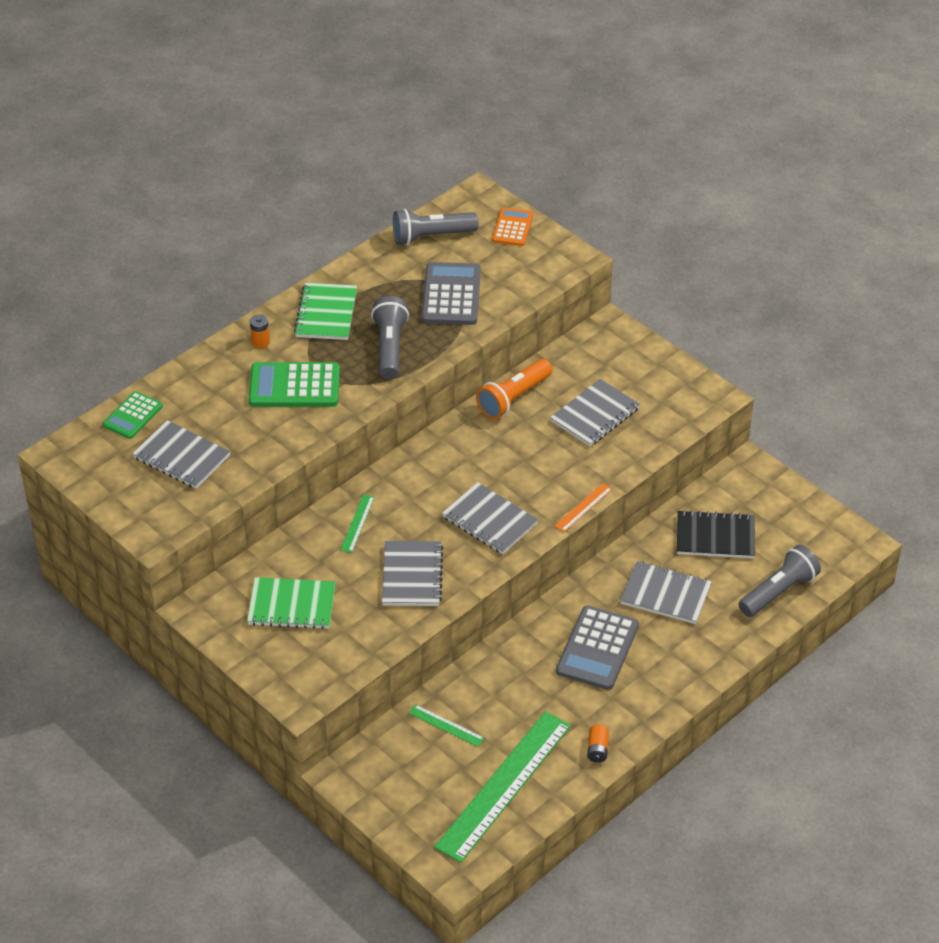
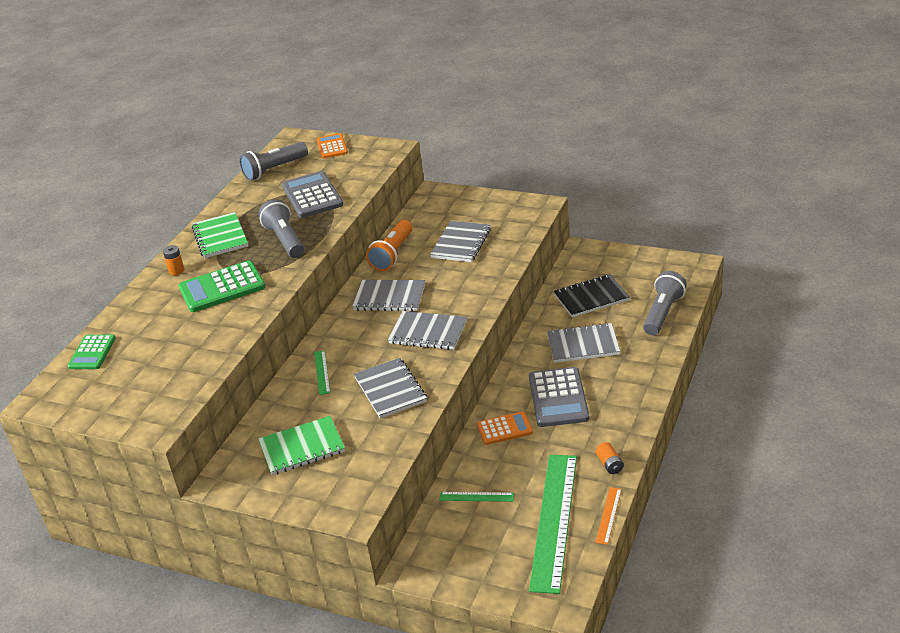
camera: 20 degrees left, 10 degrees down
(181, 457) = (152, 365): grey notebook -> grey notebook (389, 297)
(520, 661) = (504, 429): none -> orange calculator
(583, 507) = (494, 299): orange ruler -> orange ruler (608, 515)

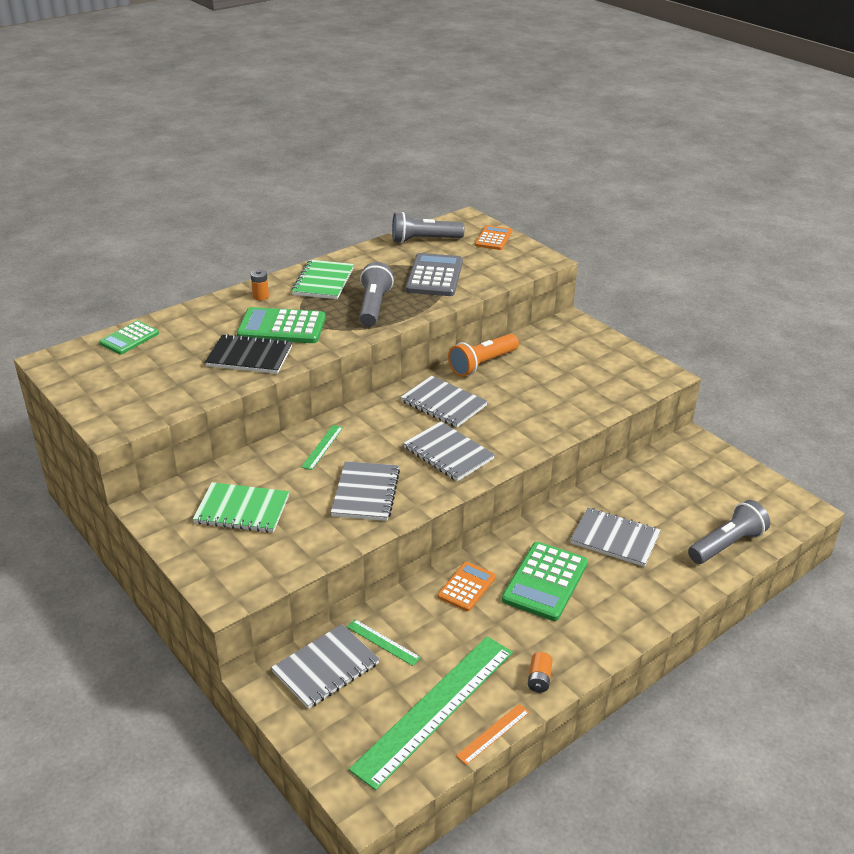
camera: 25 degrees right, 0 degrees up
(461, 243) = (555, 380): grey notebook -> grey notebook (326, 668)
(504, 429) = (467, 587): orange calculator -> orange calculator turned 75 degrees counterclockwise
(558, 398) = (545, 581): grey calculator -> green calculator
(591, 298) = (663, 494): black notebook -> black notebook (249, 356)

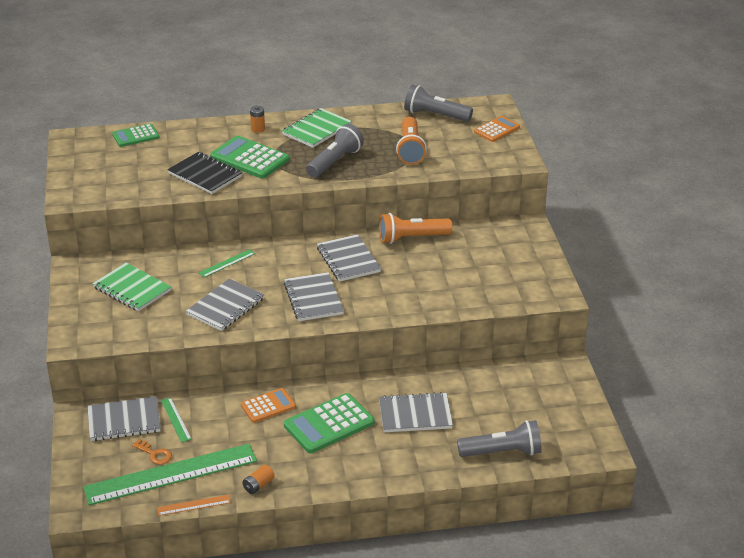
camera: 30 degrees right, 0 degrees up
(396, 692) = (155, 454): none -> orange key
(434, 276) = (410, 150): grey calculator -> orange flashlight
(615, 539) = (415, 414): grey notebook -> grey notebook turned 60 degrees counterclockwise

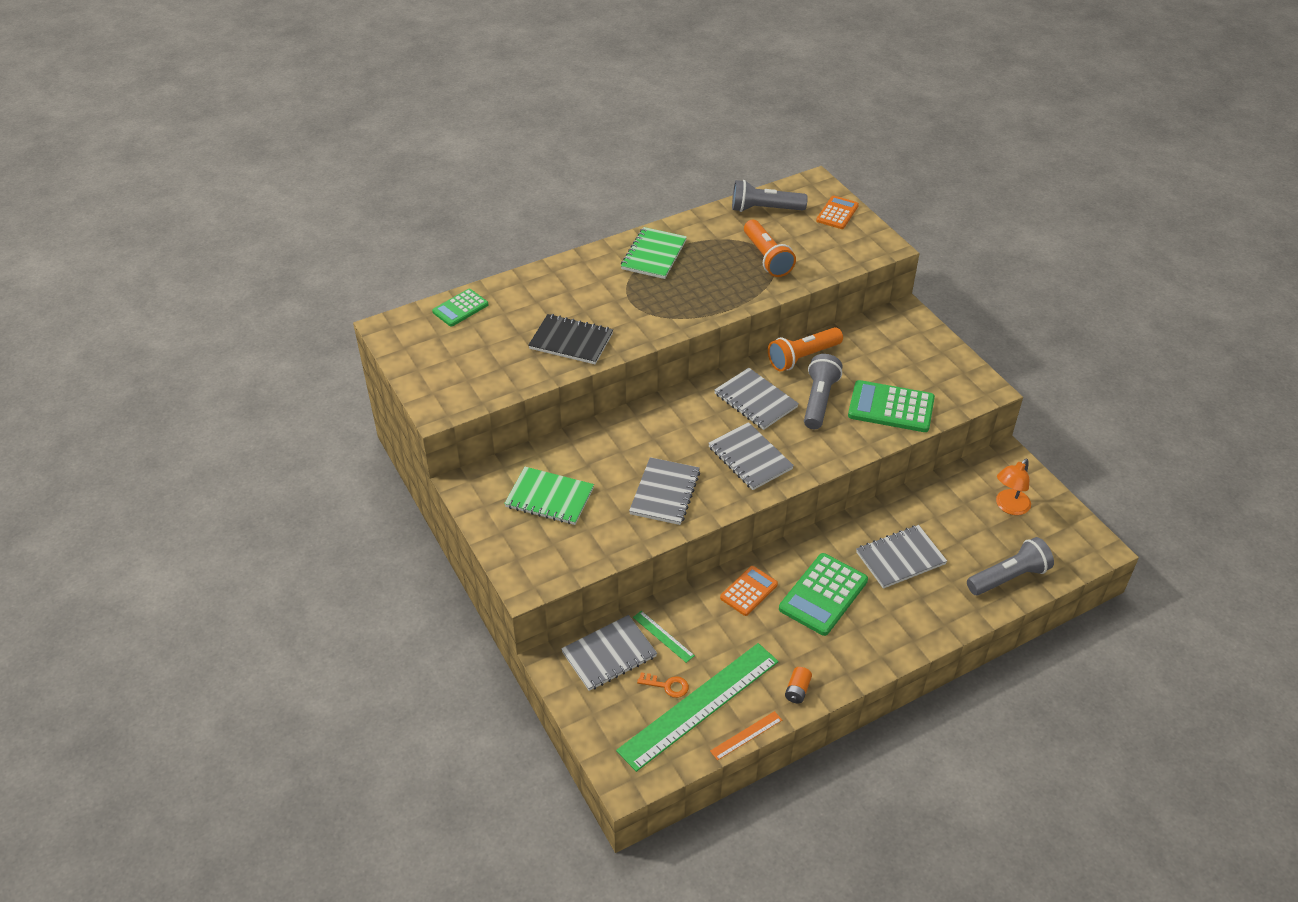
camera: 20 degrees left, 10 degrees up
(227, 263) = (631, 437): green ruler -> none
(249, 158) = (606, 308): green calculator -> green calculator (891, 407)
(258, 129) = (590, 268): orange battery -> none
(335, 162) = (699, 291): grey flashlight -> grey flashlight (819, 400)
(541, 401) = (1009, 507): none -> orange lamp

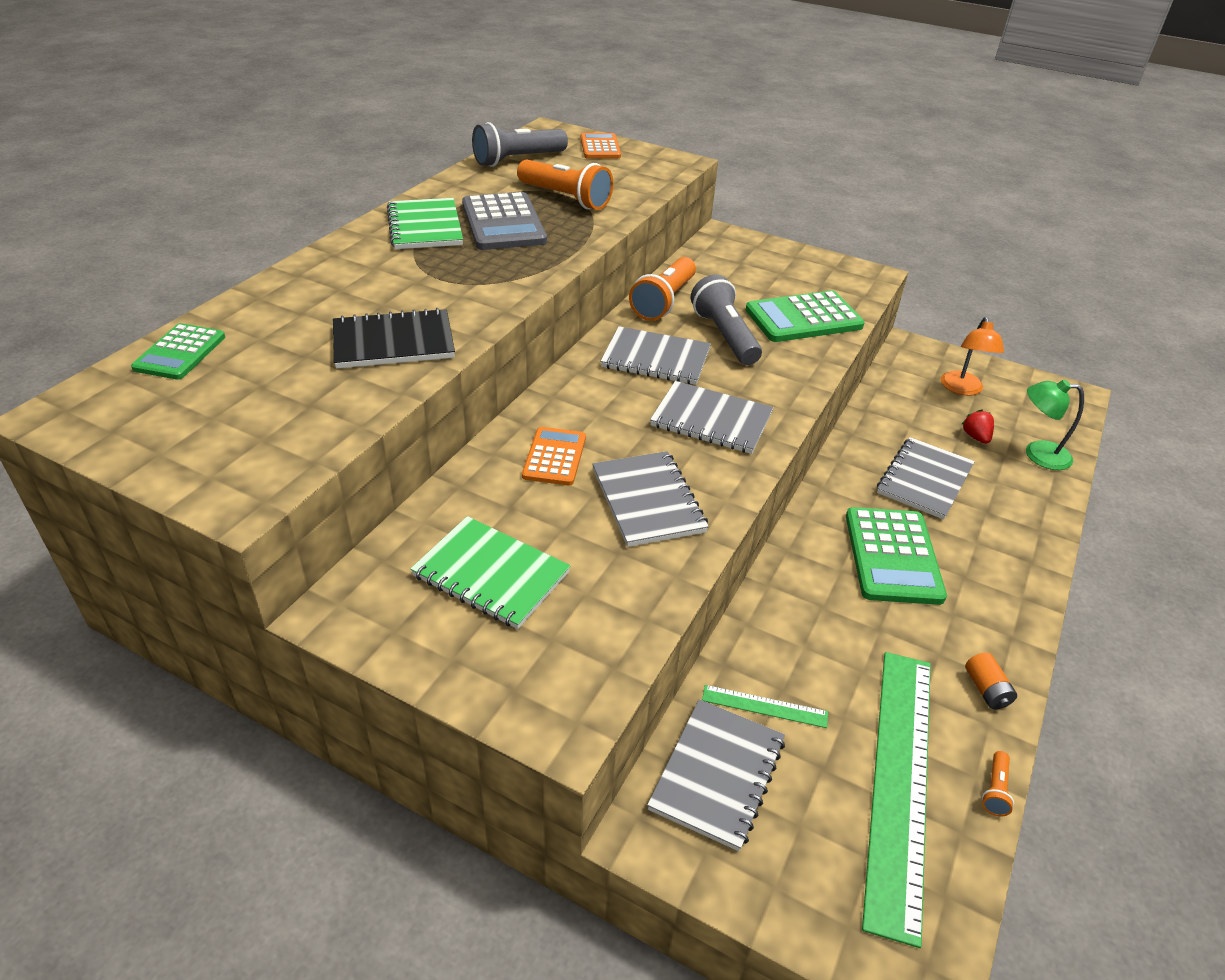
camera: 35 degrees left, 5 degrees down
(549, 498) = (491, 574): green notebook -> green notebook turned 45 degrees clockwise
(667, 686) = (834, 776): orange key -> none
(705, 268) = (503, 223): none -> grey calculator
(746, 735) = (995, 790): orange ruler -> orange flashlight
(749, 591) = (810, 592): orange calculator -> orange calculator (554, 457)
(975, 545) = (975, 437): none -> red strawberry
(1009, 577) = (1037, 454): grey flashlight -> green lamp

